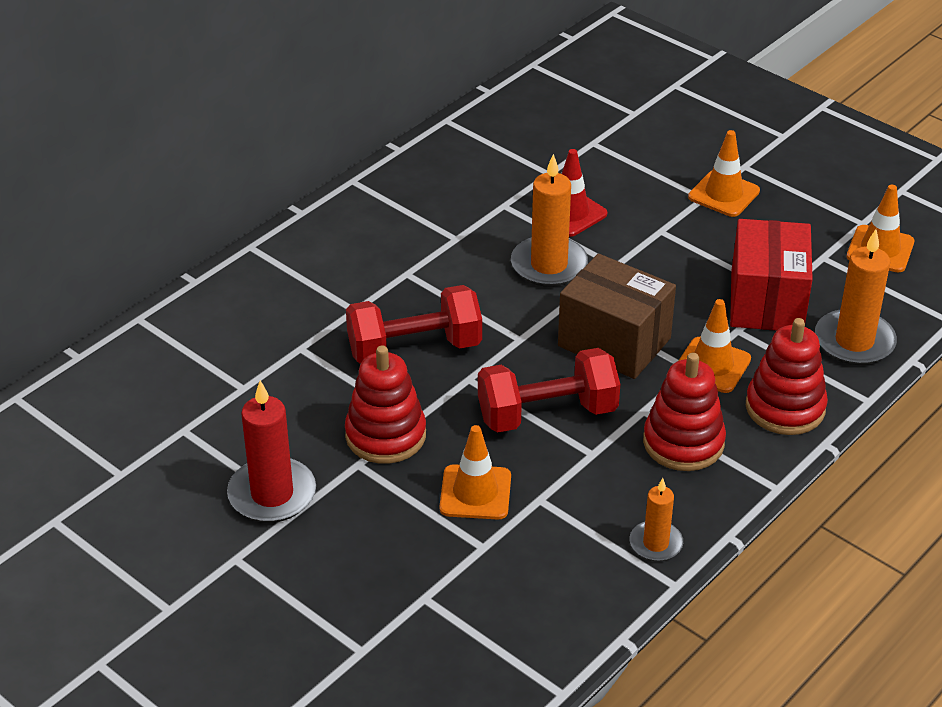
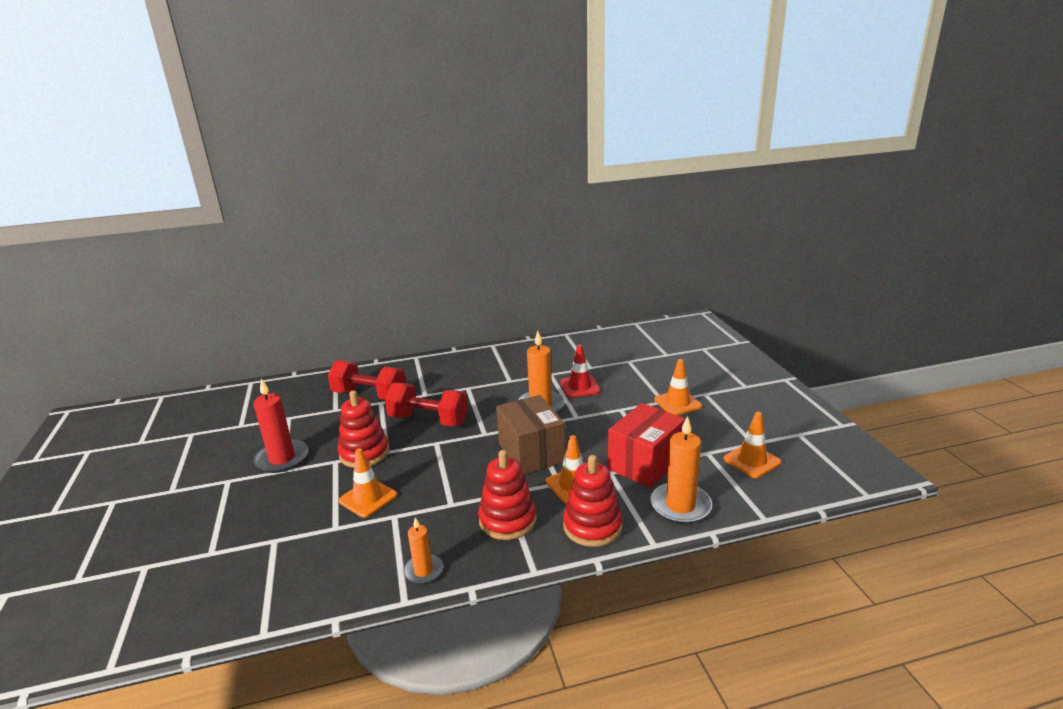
camera: 35 degrees right, 15 degrees down
(547, 414) = (453, 474): red dumbbell -> red dumbbell (369, 395)

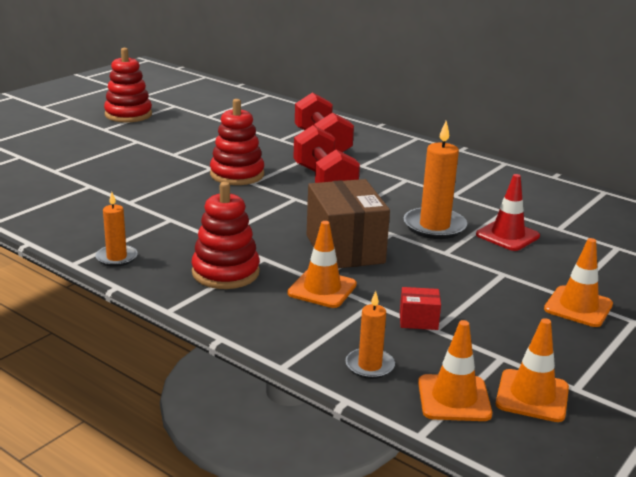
camera: 50 degrees right, 0 degrees up
(282, 459) = (187, 148): red candle -> none
(368, 498) = (180, 199): orange traffic cone -> orange traffic cone (454, 398)
(531, 453) = (345, 249): brown box -> brown box turned 45 degrees counterclockwise
(592, 526) = (269, 321): red stacking toy -> red stacking toy (128, 115)
(645, 464) = (418, 320): red box -> red box, size x0.44
(680, 506) = (369, 366): orange candle -> orange candle, size x0.59

